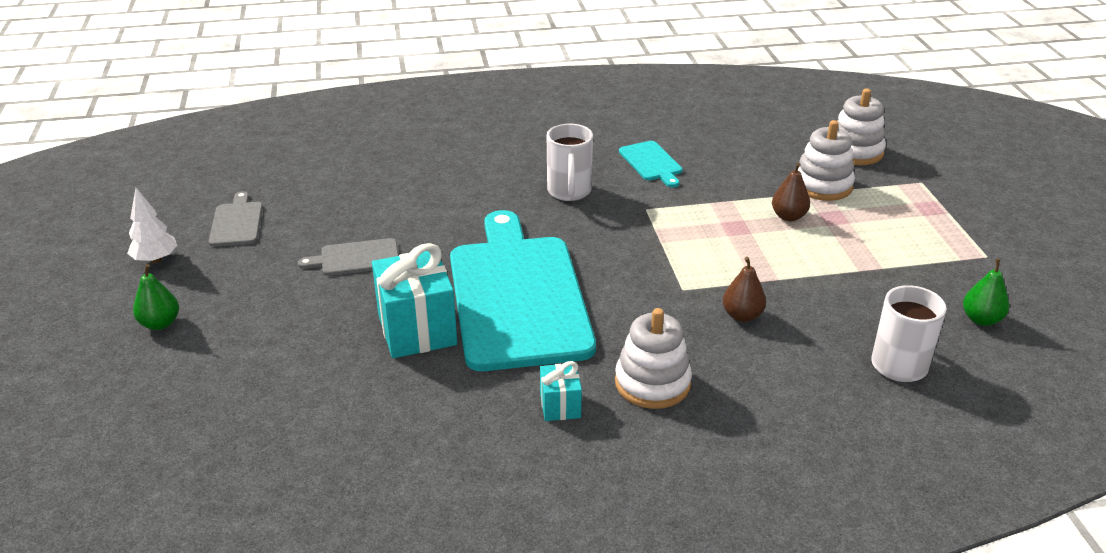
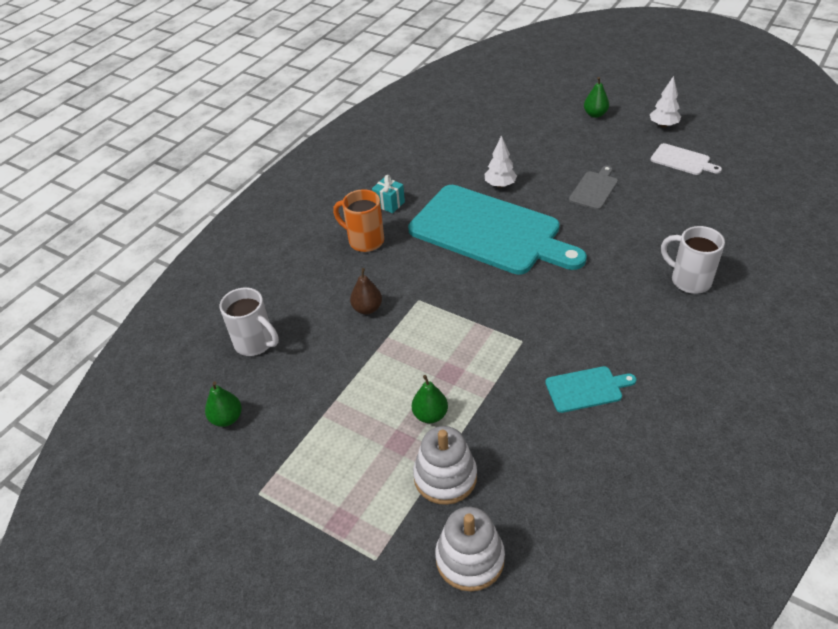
camera: 135 degrees right, 10 degrees up
(237, 222) = (682, 160): grey cutting board -> white cutting board
(417, 330) = (500, 185): turquoise gift -> white tree
(569, 192) = (585, 314): white mug -> white mug (689, 280)
(651, 163) = (586, 389): turquoise cutting board -> turquoise cutting board turned 150 degrees clockwise
(652, 383) = (365, 241): white stacking toy -> orange mug
(788, 216) = (430, 415): brown pear -> green pear

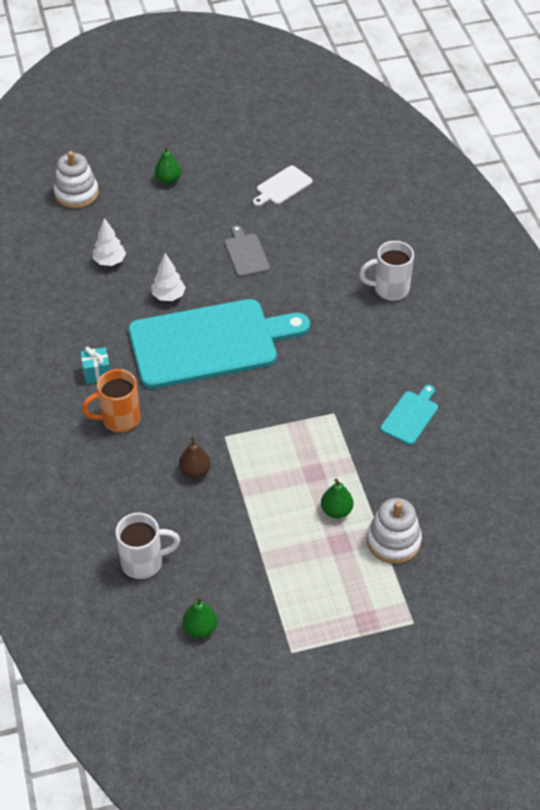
camera: 50 degrees left, 5 degrees up
(470, 558) = (463, 574): white stacking toy -> white stacking toy (76, 194)
(663, 125) = (234, 160): white tree -> white tree (110, 261)
(682, 160) = (282, 186): white cutting board -> white cutting board turned 150 degrees clockwise

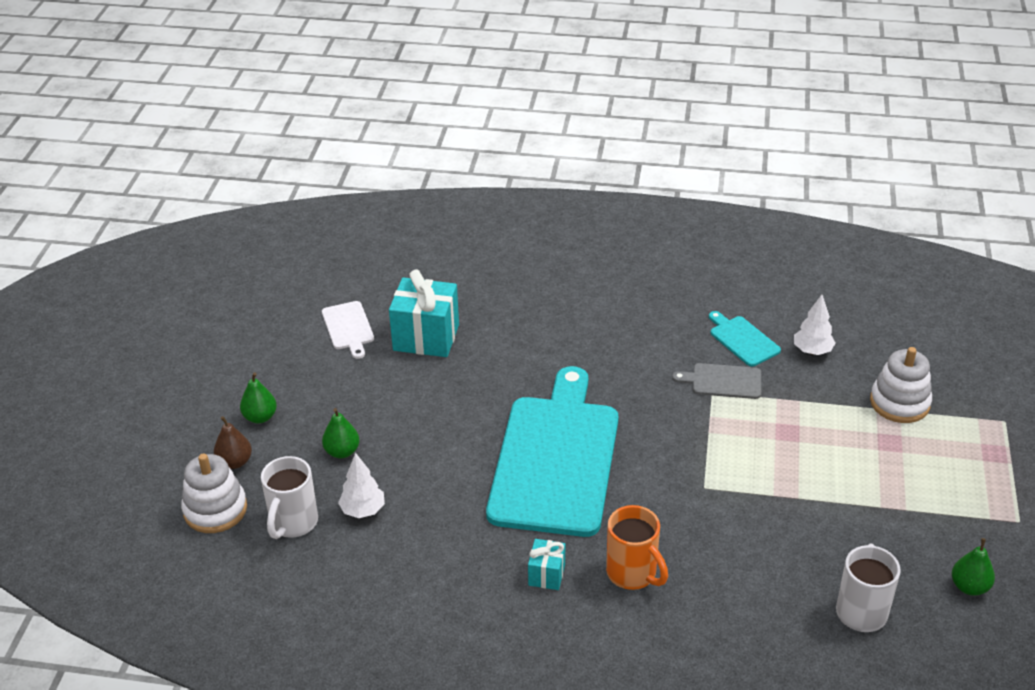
camera: 65 degrees left, 10 degrees down
(119, 419) = (633, 573): orange mug -> orange mug turned 45 degrees counterclockwise
(168, 296) = (459, 473): white tree -> white tree (812, 351)
(195, 471) = (744, 527): brown pear -> brown pear (235, 462)
(246, 254) = (434, 388): grey cutting board -> grey cutting board (723, 381)
(297, 230) = (426, 337): none -> turquoise gift
(336, 510) = (845, 431): green pear -> green pear (342, 452)
(390, 289) = (560, 299): white mug -> white mug (293, 523)

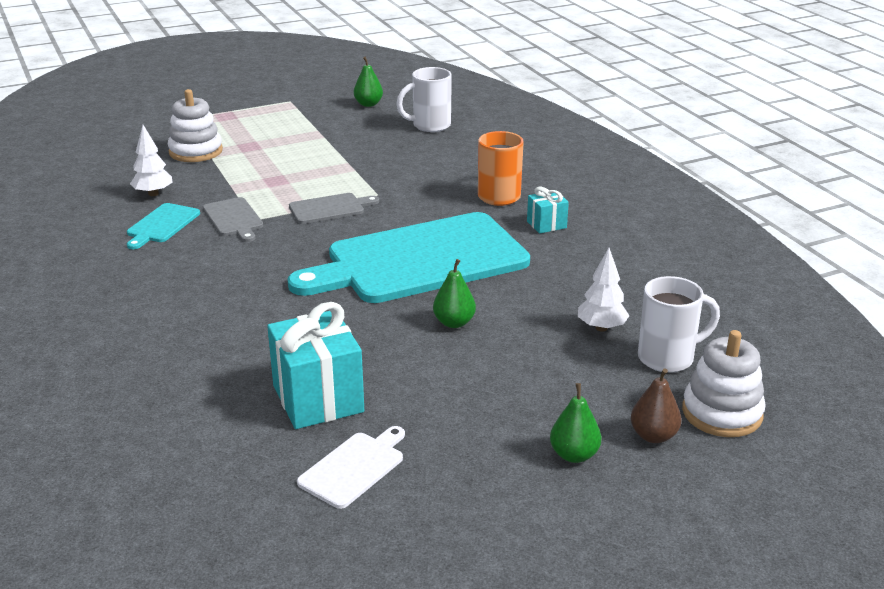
camera: 125 degrees left, 10 degrees down
(342, 452) = (550, 373): green pear -> green pear (454, 323)
(698, 444) = (329, 208): none -> grey cutting board

